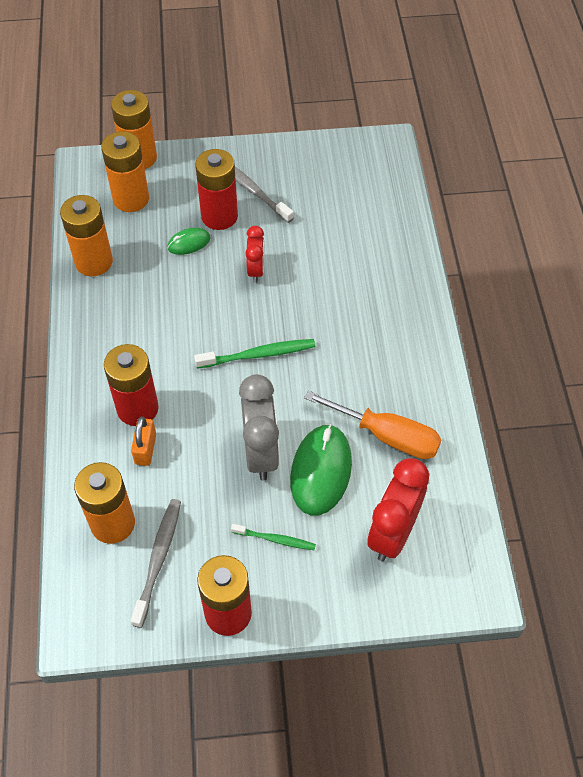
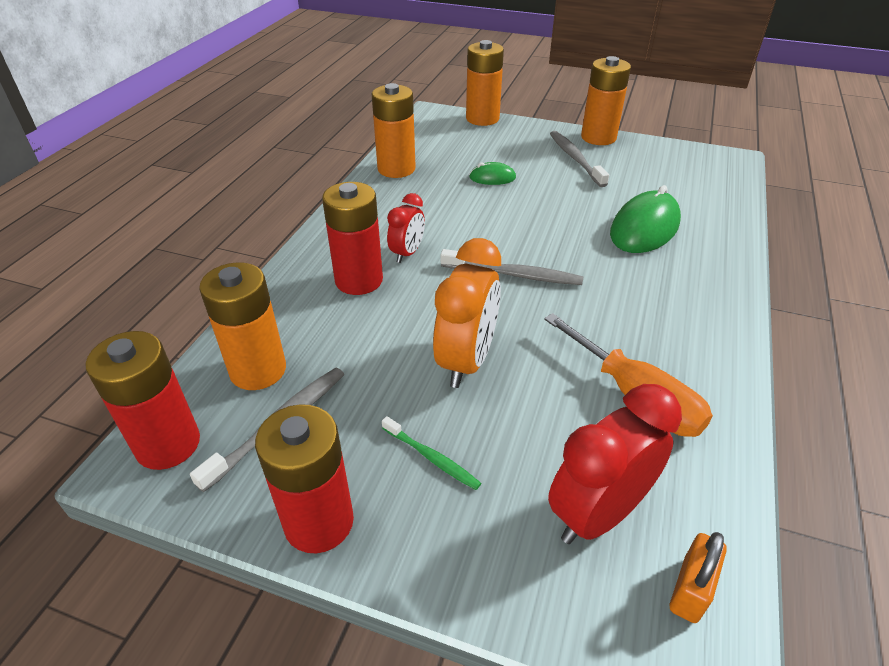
camera: 25 degrees right, 15 degrees down
(131, 199) = (458, 140): orange battery -> orange battery (598, 137)
(145, 449) = (342, 316): orange padlock -> orange padlock (690, 589)
(219, 216) = (533, 168): red battery -> red battery (168, 444)
(256, 270) = (548, 211): red clock -> red clock (407, 253)
(258, 355) = (514, 275): green toothbrush -> grey toothbrush
(261, 453) = (466, 361): grey clock -> orange clock
(321, 471) = (530, 404): green mouse -> green mouse (644, 228)

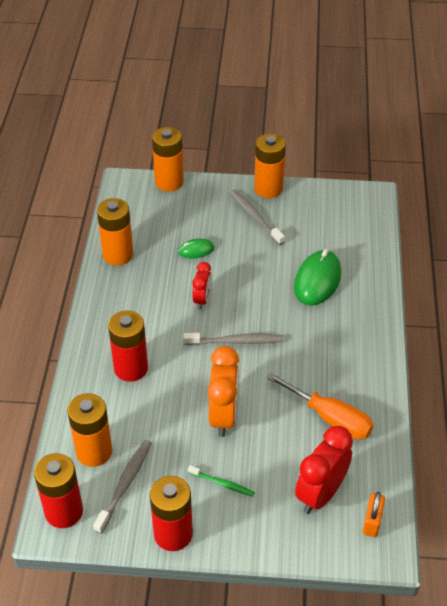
camera: 15 degrees left, 5 degrees up
(407, 253) = (156, 337): red clock -> red clock (202, 300)

